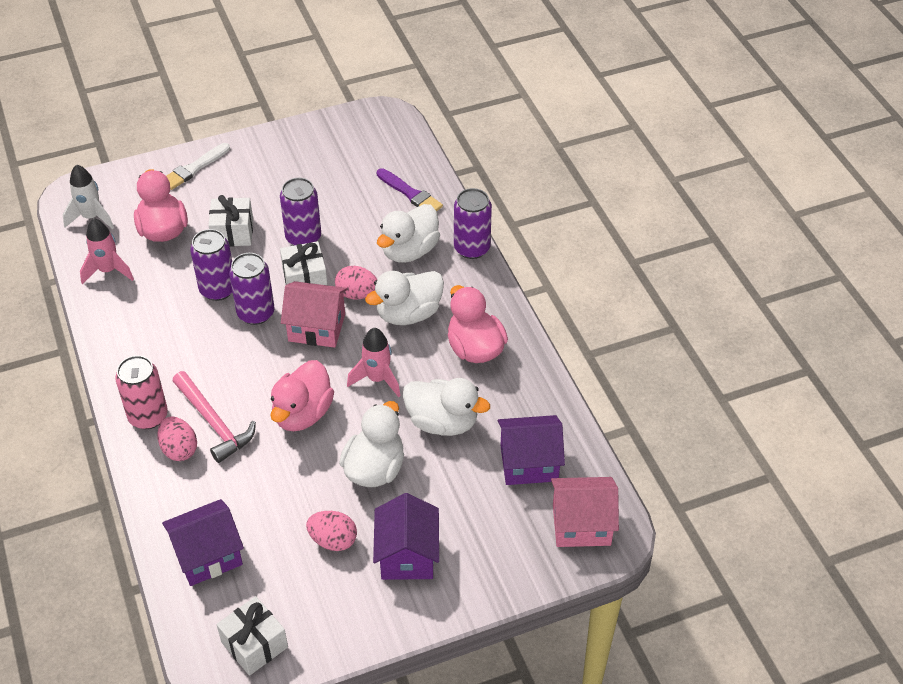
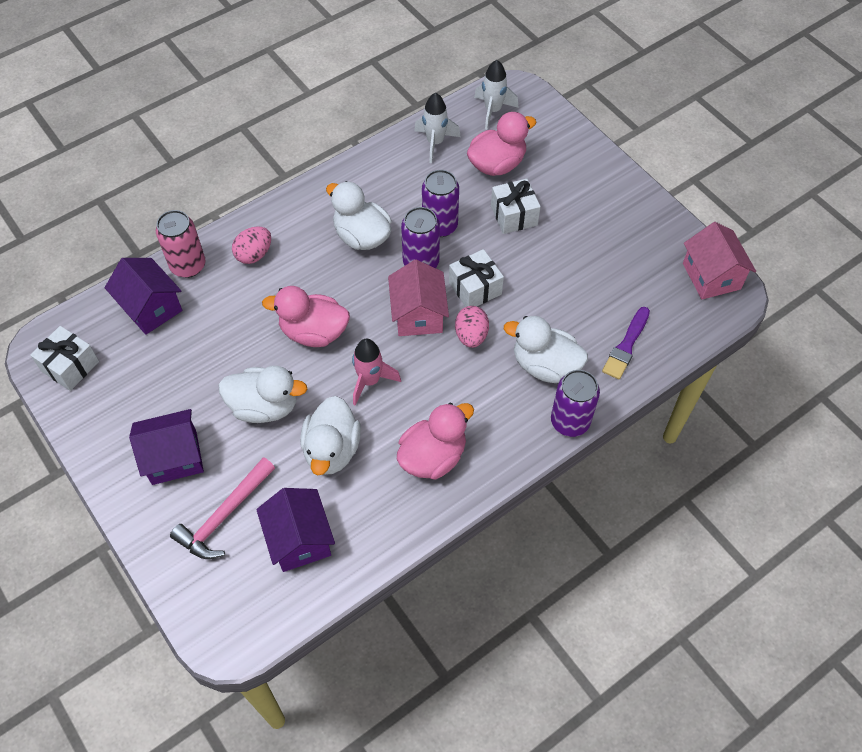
camera: 75 degrees right, 10 degrees up
(108, 271) = (435, 143): pink rocket -> white rocket
(148, 416) = (283, 222): pink can -> pink can (188, 266)
(194, 168) = (584, 161): white brush -> none
(214, 423) = (287, 270): pink hammer -> pink hammer (224, 515)
(303, 237) = (528, 272): purple can -> none
(333, 540) = (180, 394): pink egg -> none
(408, 314) = (460, 386): white duck -> white duck (361, 236)
(581, 525) = (234, 605): pink house -> pink house (711, 276)

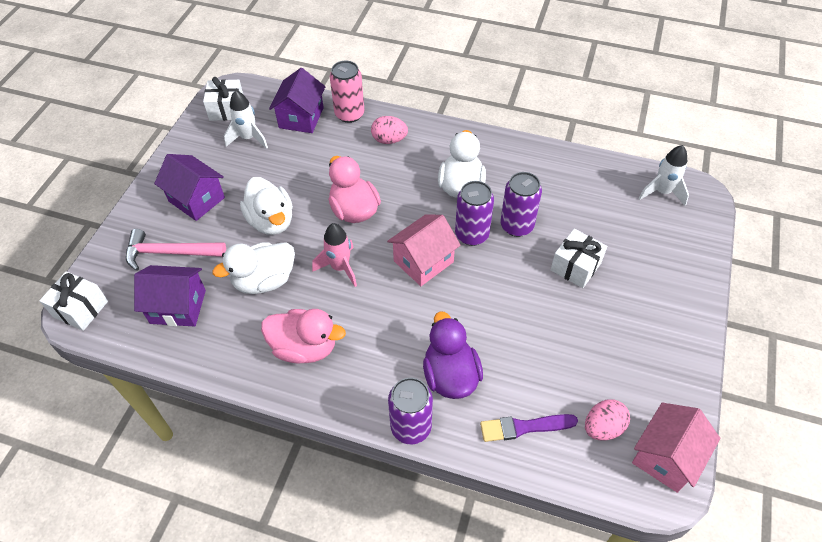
camera: 55 degrees right, 5 degrees down
(299, 539) = (178, 307): purple house -> purple house turned 60 degrees clockwise
(435, 143) = (590, 176): white rocket -> white rocket (248, 138)
(471, 335) = (434, 307): pink egg -> pink egg (603, 427)
(475, 288) = (480, 283): white gift -> white gift (80, 309)
(497, 164) = (613, 226): pink duck -> none
(545, 365) = (450, 375): white duck -> purple duck

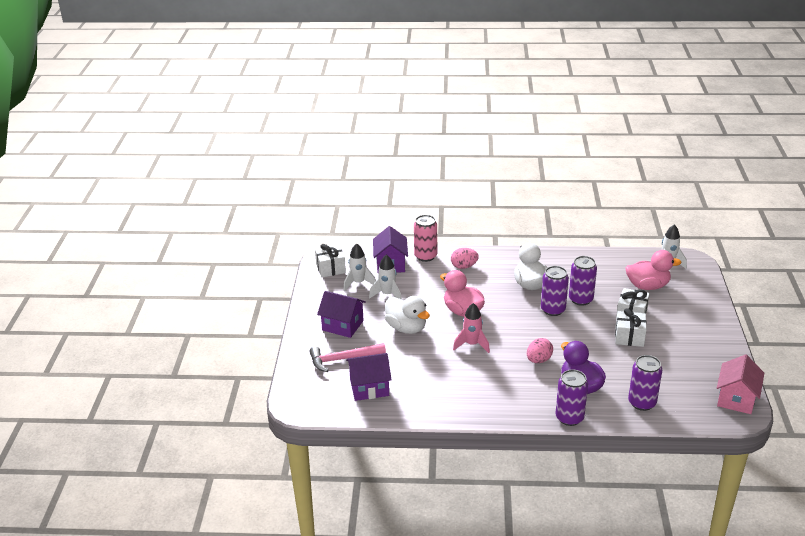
camera: 15 degrees left, 20 degrees down
(80, 309) = (297, 403): white gift -> white gift (629, 337)
(264, 280) = (422, 361): white duck -> none
(274, 163) = (387, 294): none -> white rocket
(304, 347) = (473, 392): pink duck -> pink duck (647, 286)
(423, 261) = (528, 330): pink house -> none
(524, 427) = (642, 403): purple brush -> purple can
(603, 427) = (691, 393): pink egg -> pink egg (538, 360)

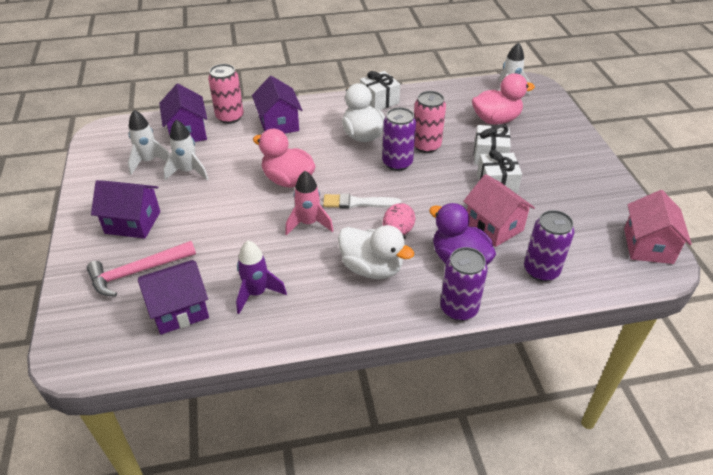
camera: 15 degrees left, 10 degrees up
(330, 268) = (110, 147): white gift -> white gift (379, 101)
(406, 328) = (219, 213): white duck -> white duck (372, 268)
(425, 385) = (257, 293): none -> purple rocket
(464, 266) = (278, 124): pink egg -> purple house
(513, 335) = (358, 203): none -> white brush
(580, 299) = (426, 145): purple can -> pink can
(616, 367) = (494, 226): none -> pink house

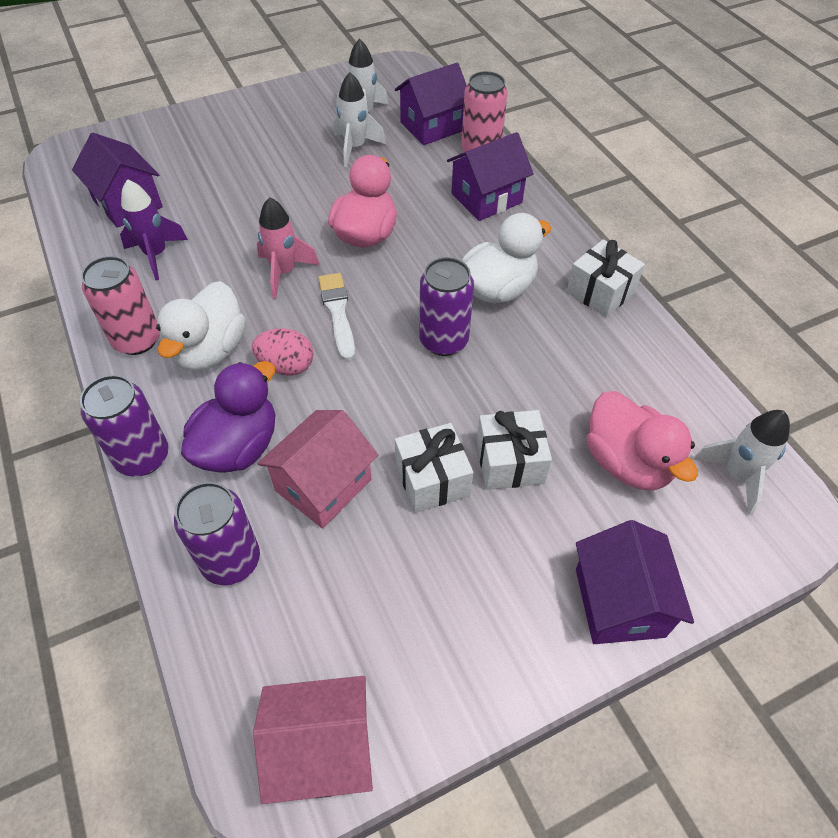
camera: 75 degrees right, 10 degrees up
(133, 222) = (256, 134): purple house -> purple house (619, 602)
(137, 272) = (180, 159): pink hammer -> none
(426, 145) = (503, 370): pink can -> pink can (137, 340)

